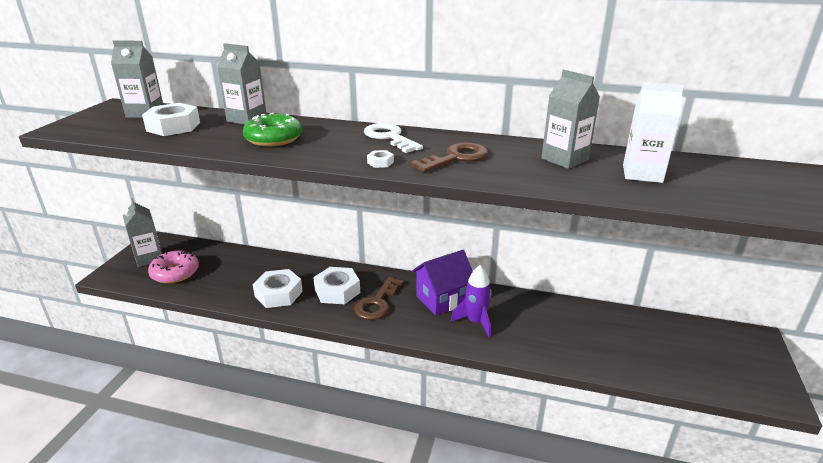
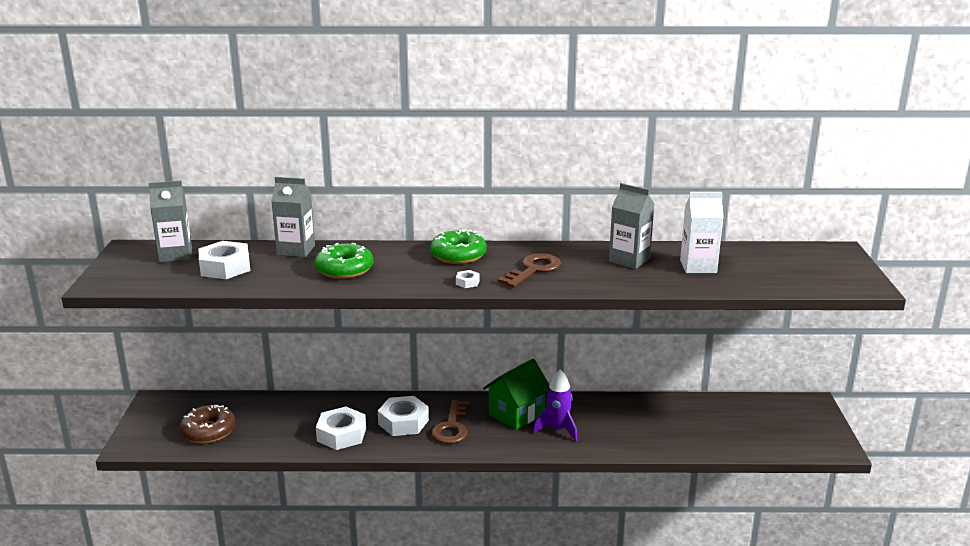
camera: 15 degrees left, 5 degrees down
(149, 258) = (164, 420): grey carton -> none
(175, 273) = (208, 431): pink donut -> brown donut
(389, 137) = (458, 255): white key -> green donut
(442, 299) = (516, 414): purple house -> green house

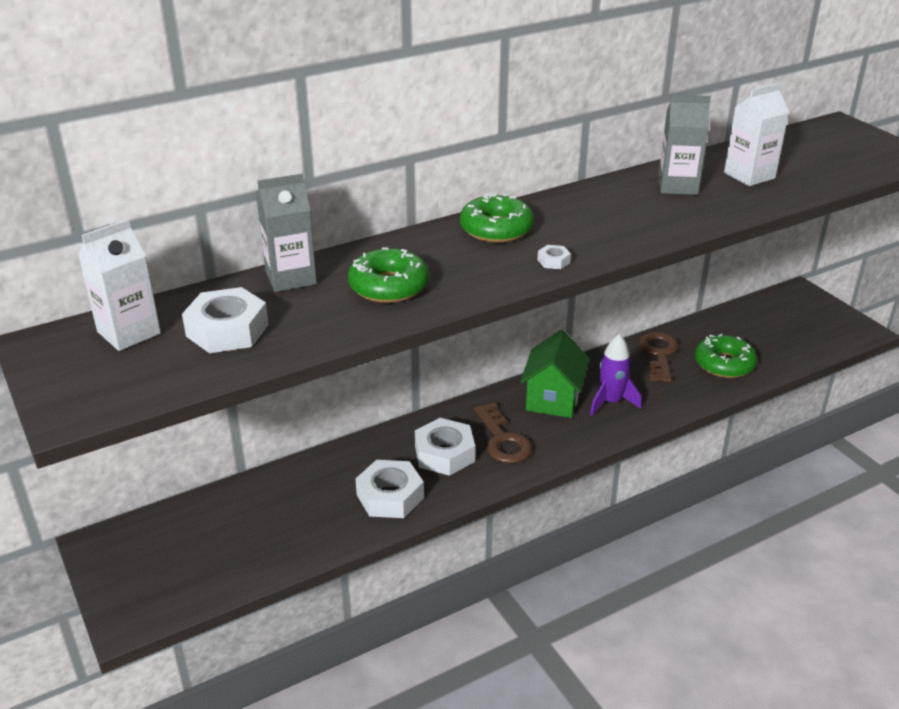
camera: 30 degrees left, 10 degrees up
(175, 255) = (129, 333): grey carton -> white carton
(208, 431) = (218, 557): brown donut -> none
(533, 270) = (601, 225): brown key -> brown key (659, 354)
(680, 433) = (724, 364): none -> green donut

